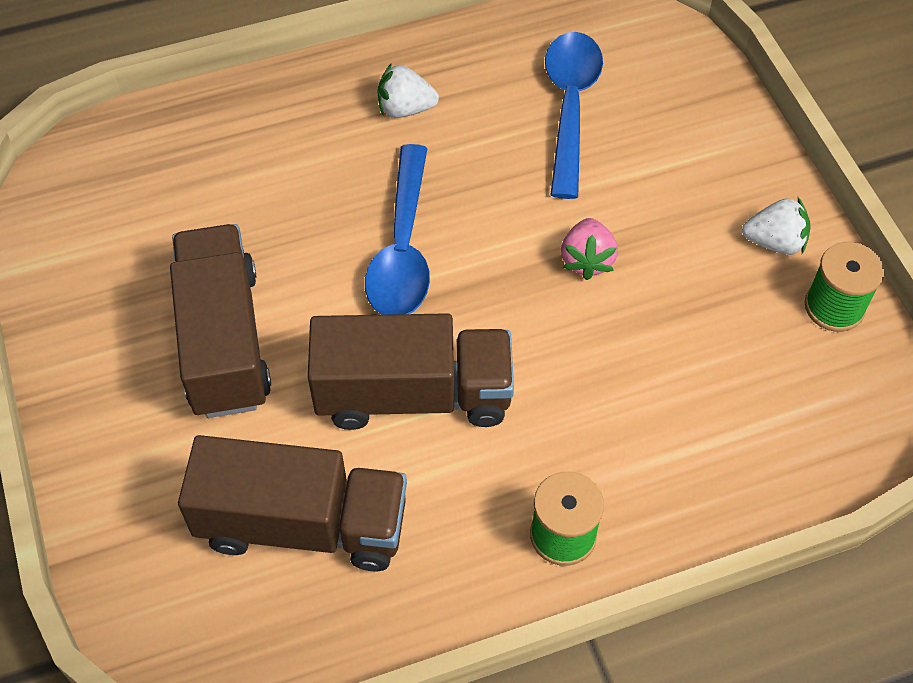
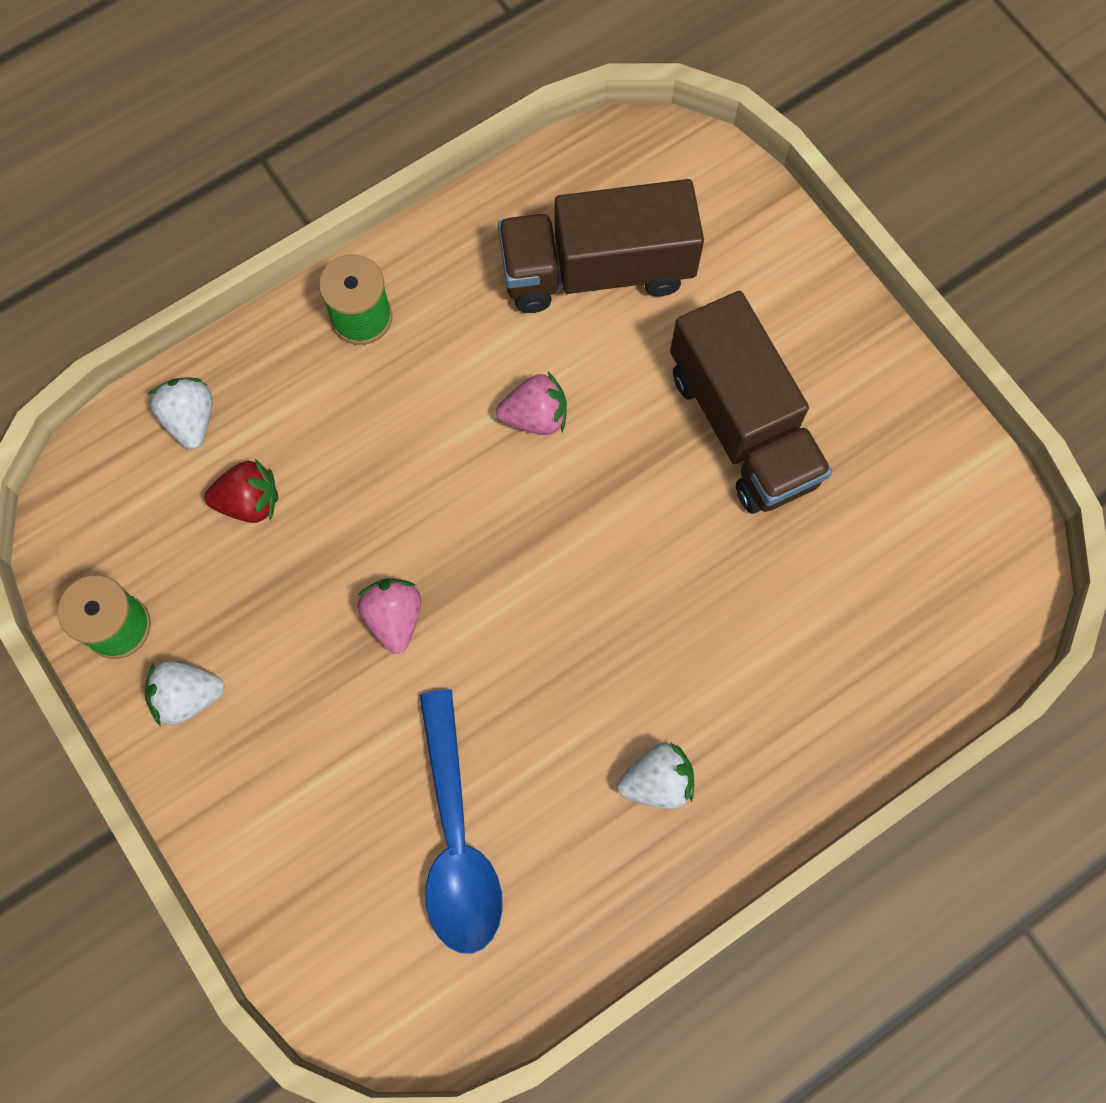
camera: 165 degrees right, 15 degrees up
(403, 249) = (597, 580): blue spoon -> none
(413, 395) = (535, 416): brown truck -> pink strawberry
(704, 382) = (249, 502): none -> red strawberry
(755, 472) = (191, 420): none -> white strawberry

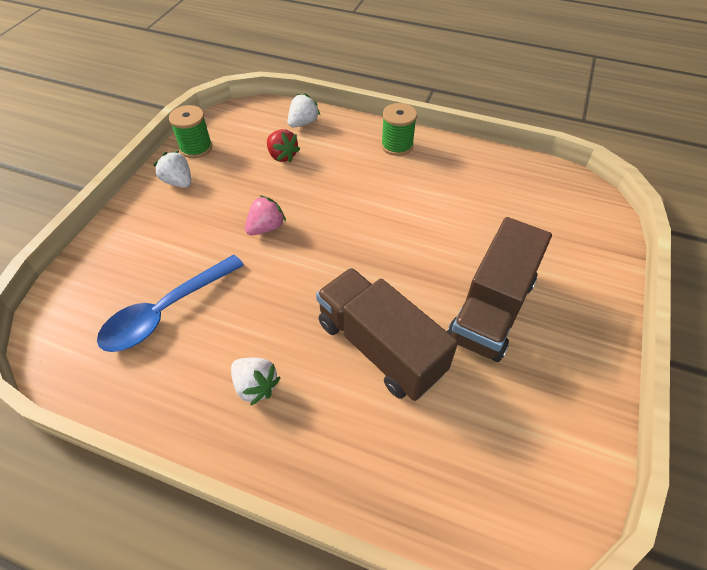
camera: 55 degrees right, 20 degrees down
(535, 416) = (410, 224): pink strawberry -> none
(597, 270) = (505, 206): brown truck -> brown truck (380, 347)

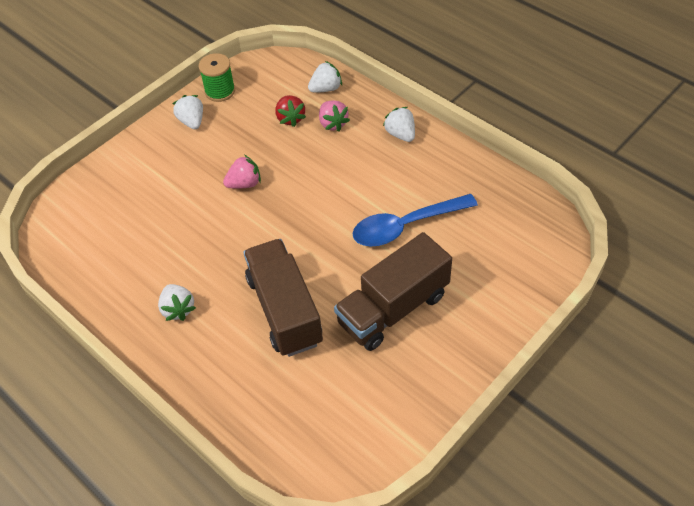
camera: 25 degrees right, 0 degrees up
(166, 312) = (138, 233): blue spoon -> blue spoon (405, 226)
(327, 151) = (333, 123): none -> pink strawberry
(397, 145) = (400, 134): green spool -> white strawberry

